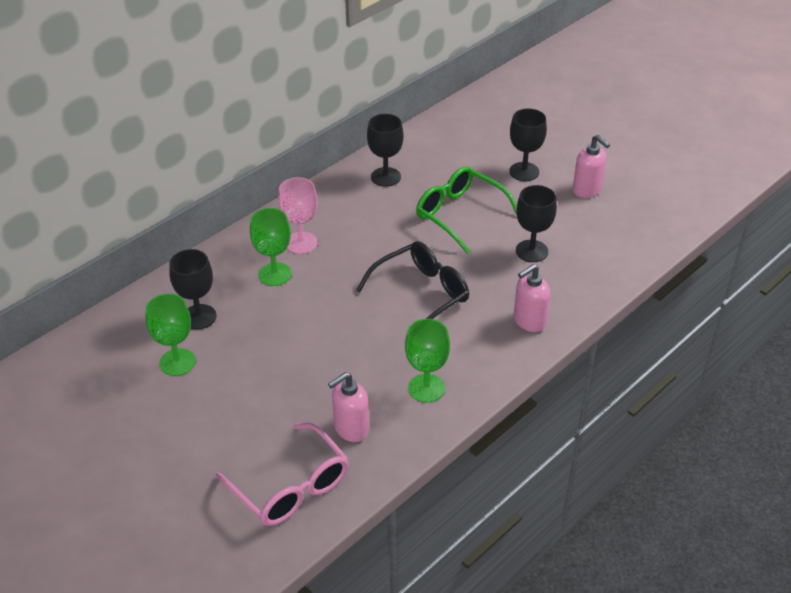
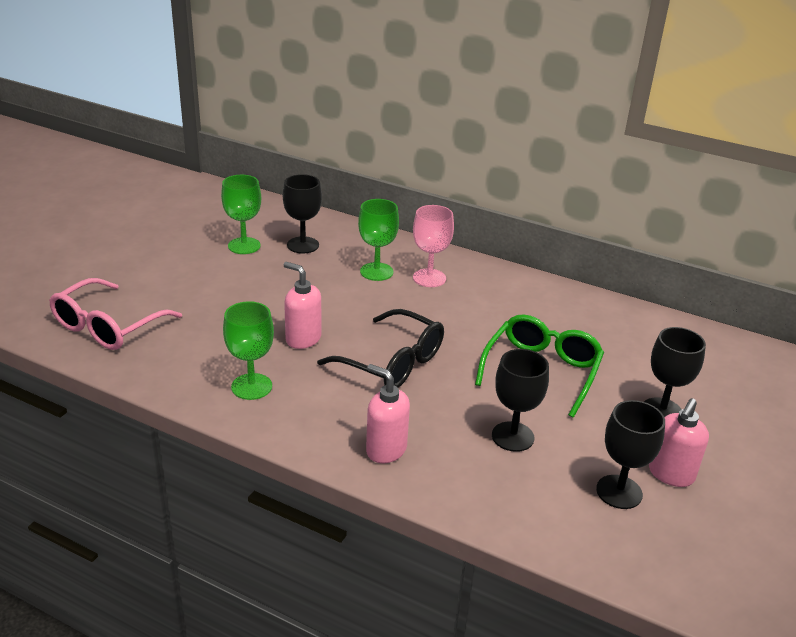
camera: 70 degrees right, 10 degrees down
(351, 429) = (184, 348): pink soap dispenser -> pink soap dispenser (303, 339)
(385, 177) = (567, 311): black goblet -> black goblet (619, 492)

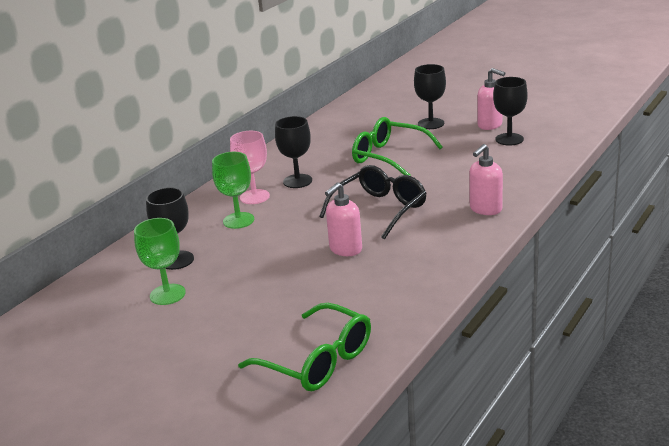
camera: 80 degrees left, 5 degrees down
(107, 327) = (318, 361): pink glasses -> green glasses
(251, 386) = (415, 268): green goblet -> none
(512, 436) = (463, 167): black goblet -> black goblet (297, 181)

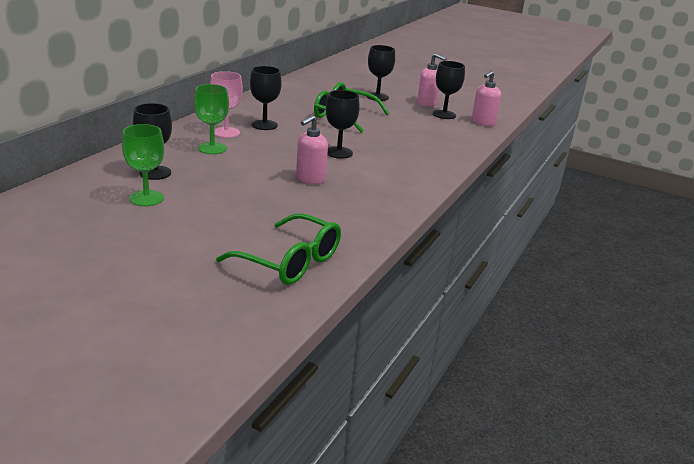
camera: 10 degrees left, 0 degrees up
(380, 209) = (339, 152): black glasses -> black goblet
(485, 209) = (429, 161): pink soap dispenser -> pink soap dispenser (483, 122)

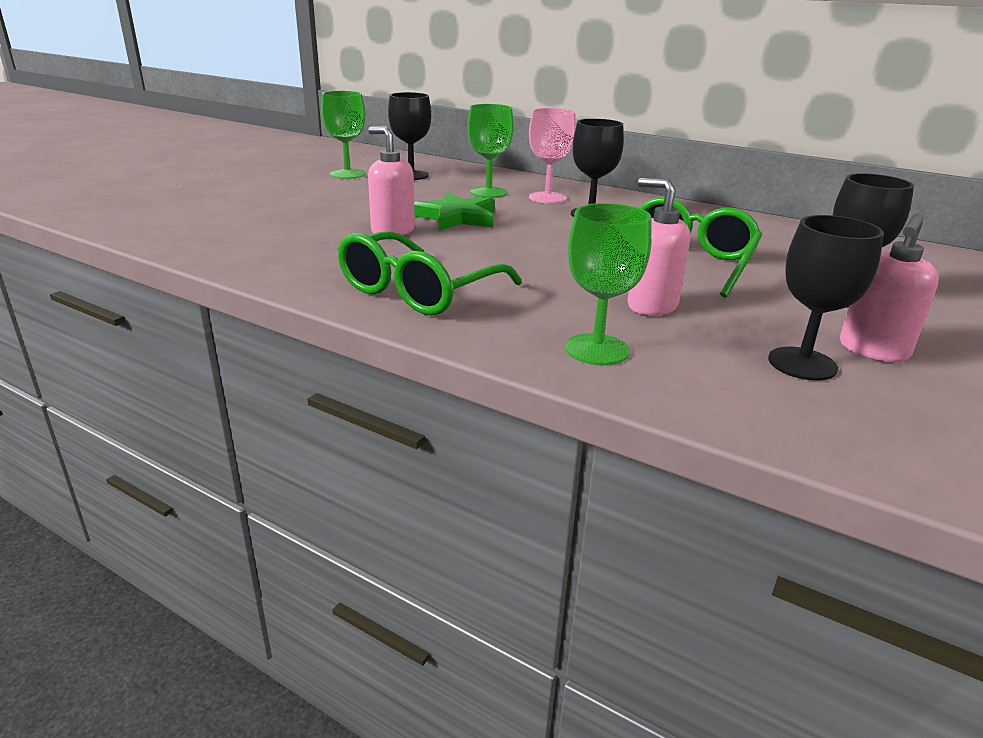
camera: 95 degrees right, 0 degrees up
(276, 160) = (456, 217): none -> green star
(290, 262) = (170, 216): green glasses -> green glasses (418, 291)
(339, 152) = (496, 250): black goblet -> none
(451, 142) = (597, 349): none -> green goblet
(483, 122) = (793, 417): pink soap dispenser -> pink soap dispenser (651, 306)

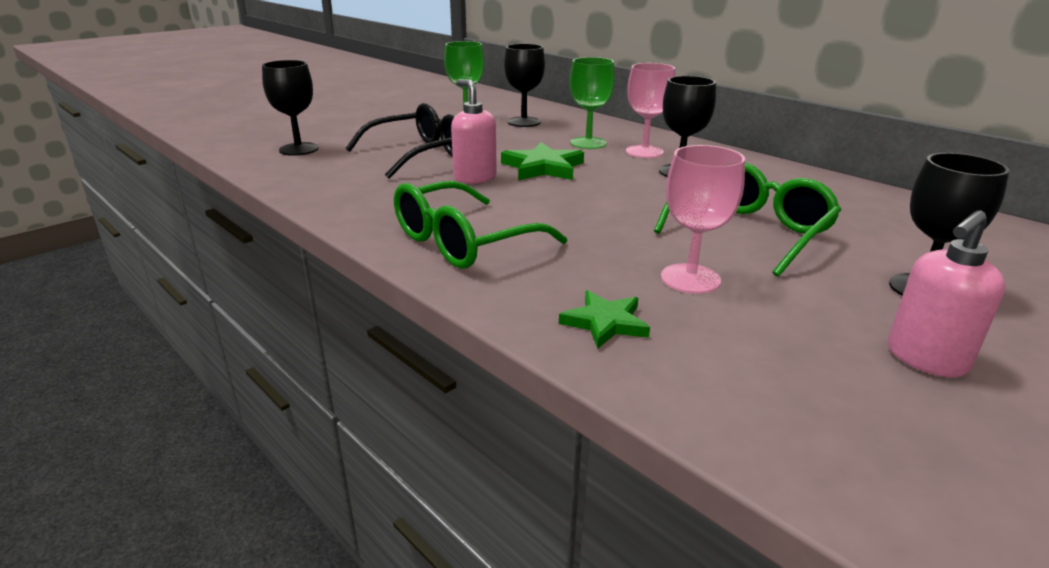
camera: 15 degrees right, 0 degrees up
(318, 212) = (419, 154): none -> black glasses
(597, 349) = (605, 322): green goblet -> green star
(651, 306) = (690, 279): pink soap dispenser -> pink goblet
(802, 364) = (828, 365): black goblet -> black goblet (299, 149)

